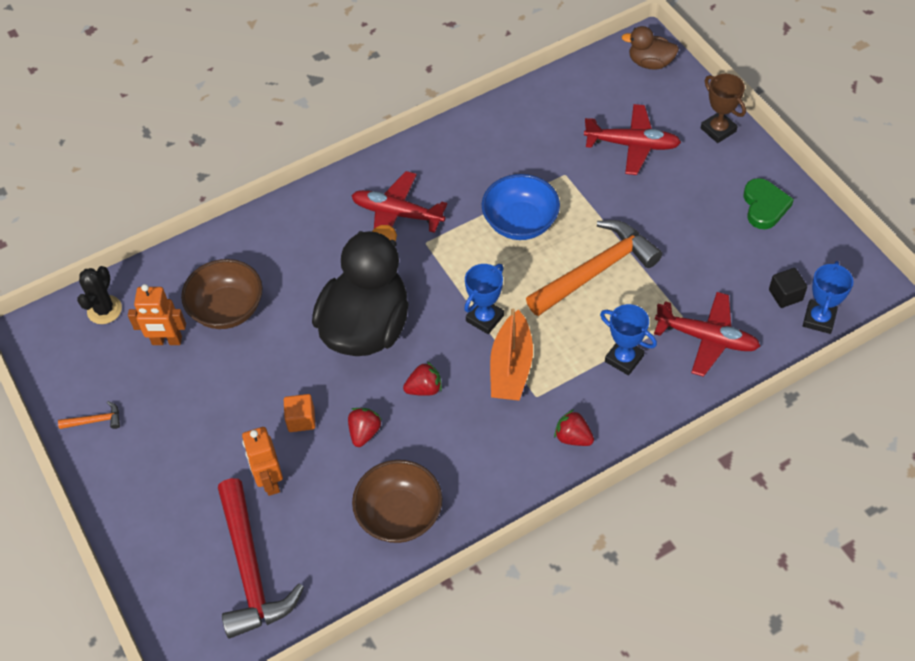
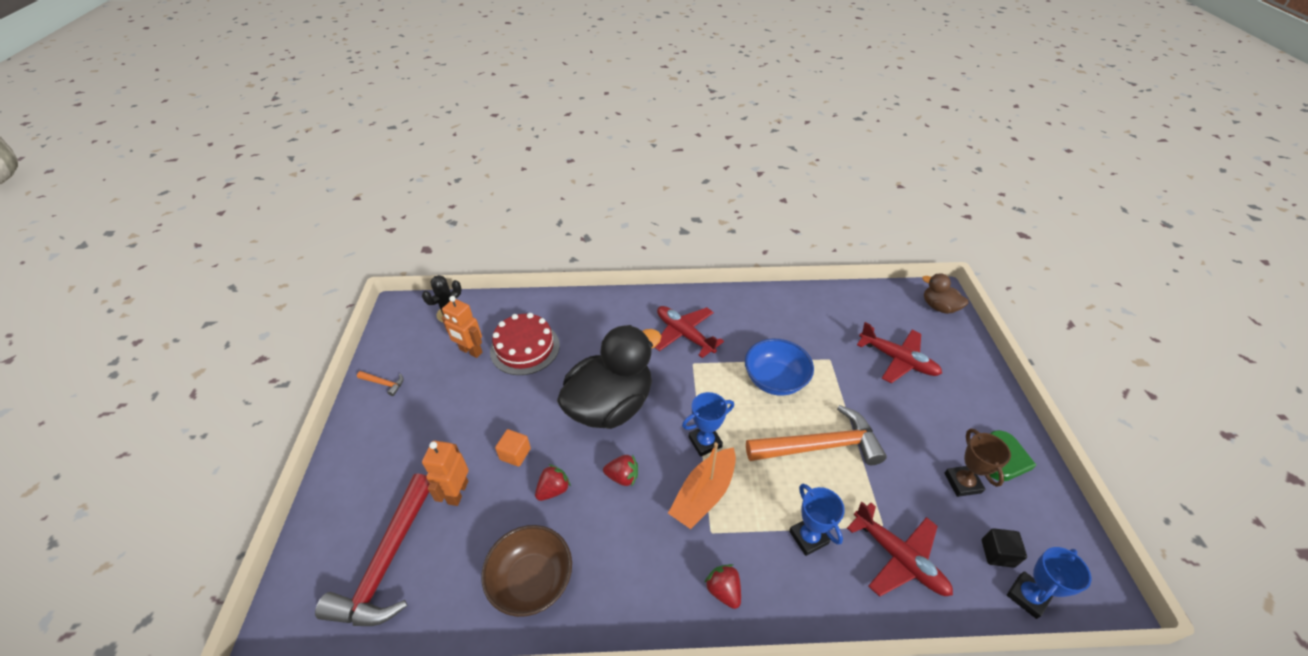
camera: 25 degrees right, 10 degrees down
(227, 309) = (525, 348): brown bowl -> red cake
(718, 130) = (980, 378): brown trophy -> brown trophy (962, 483)

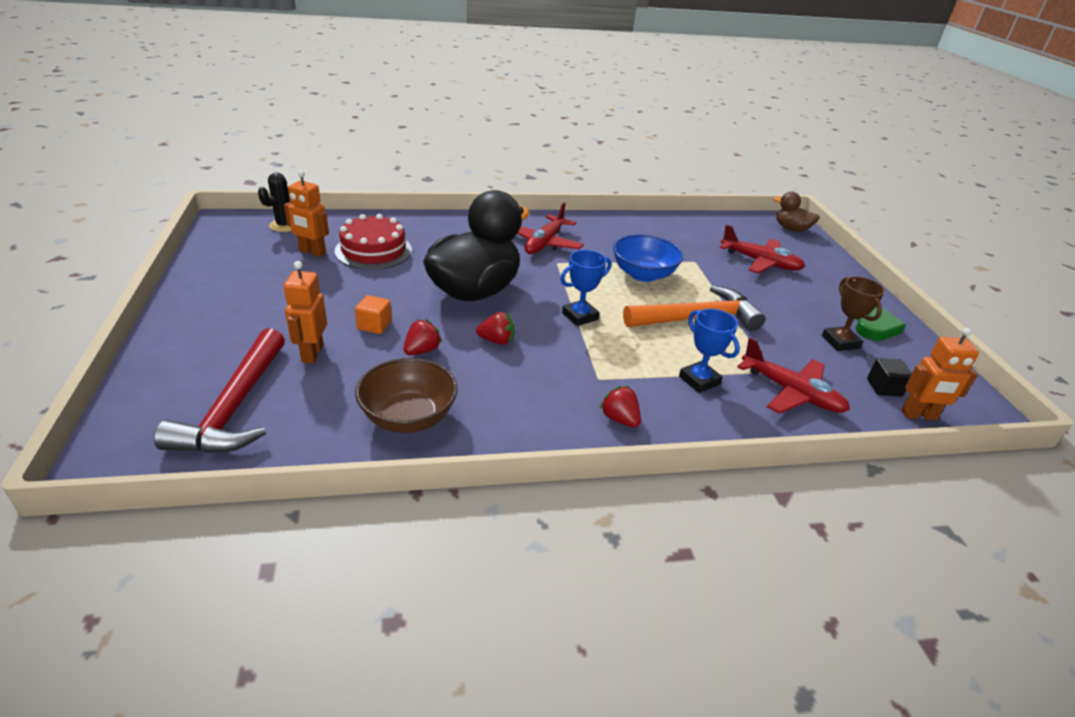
camera: 10 degrees left, 10 degrees down
(384, 383) = (213, 274): orange hammer -> none
(684, 334) = (544, 243): red plane -> red plane turned 105 degrees counterclockwise
(704, 494) = (586, 352): orange boat -> none
(1027, 596) = (919, 415): blue trophy -> orange robot

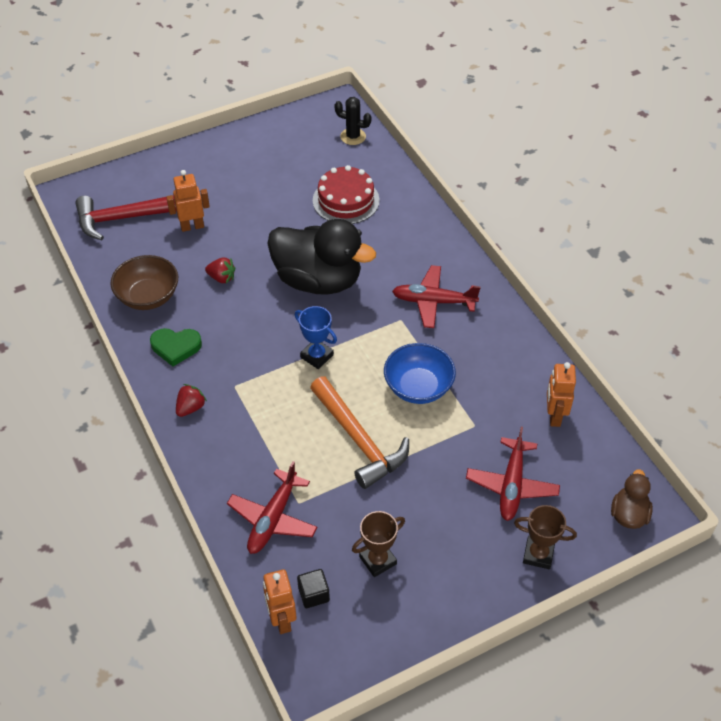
camera: 75 degrees right, 15 degrees up
(312, 252) = (321, 169): orange robot -> orange robot (554, 416)
(374, 325) = (240, 242): orange cube -> none
(496, 341) = (254, 314): red strawberry -> none
(699, 380) = (261, 451): blue trophy -> none
(829, 269) = (538, 554): none -> brown trophy
(874, 326) = (427, 594): green heart -> green heart (176, 347)

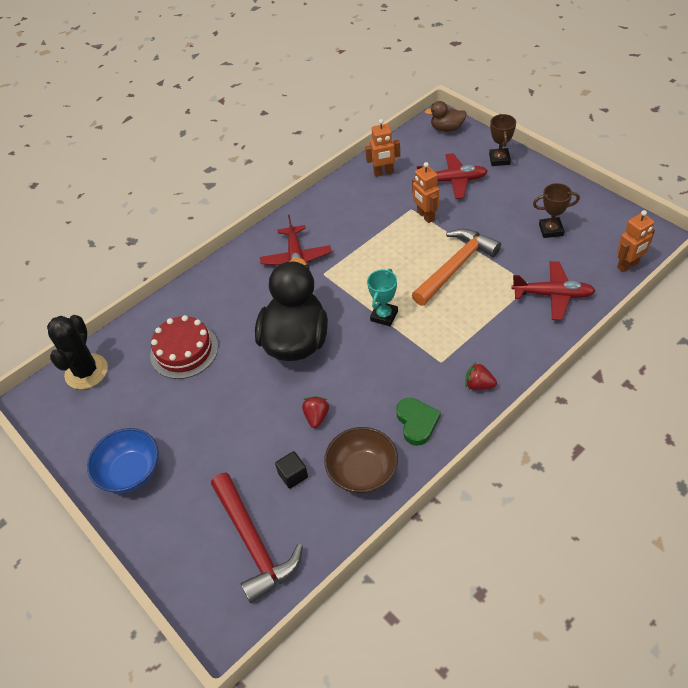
camera: 100 degrees left, 0 degrees up
(192, 226) = (251, 470): orange robot -> orange robot (425, 216)
(313, 594) = (598, 254): black cube -> black cube (293, 475)
(317, 356) = (384, 316): blue trophy -> turquoise trophy
(353, 136) = (86, 372): black cactus -> black cactus, size x1.56
(378, 560) = (551, 230): brown trophy -> brown trophy turned 45 degrees counterclockwise
(418, 387) = (389, 246): blue bowl -> blue bowl (131, 472)

